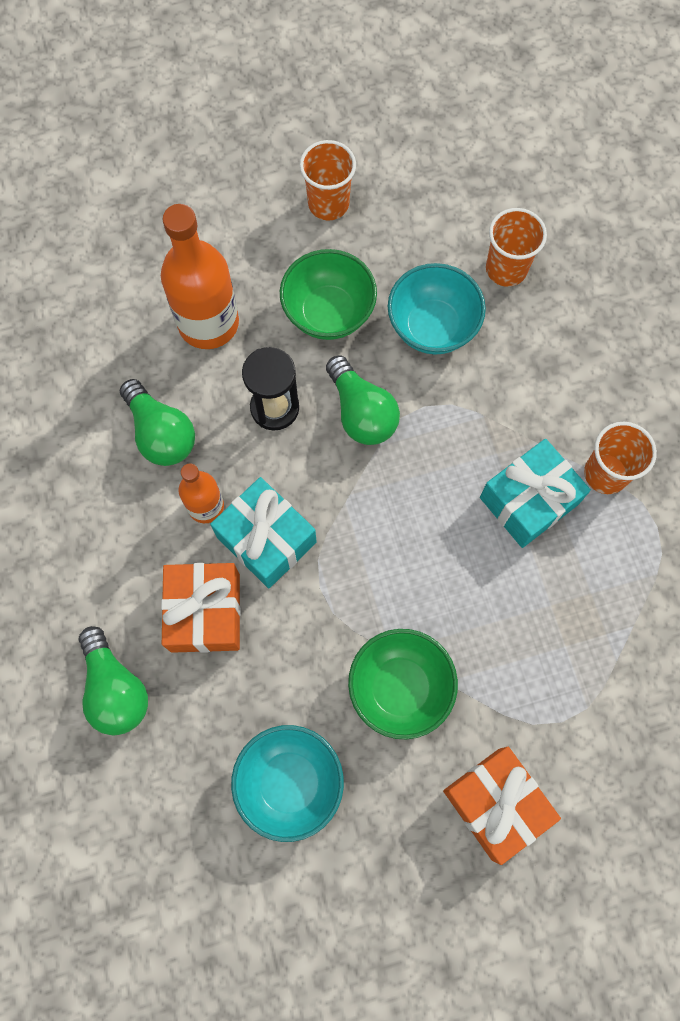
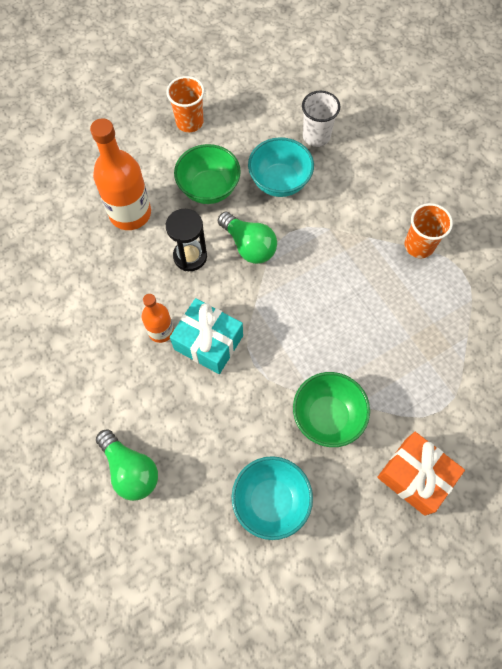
camera: 15 degrees left, 5 degrees down
(161, 433) = (117, 291): green light bulb -> none
(205, 612) = (180, 401): orange gift -> none
(506, 269) = (316, 136): orange cup -> white cup
(529, 501) = (375, 274): turquoise gift -> none

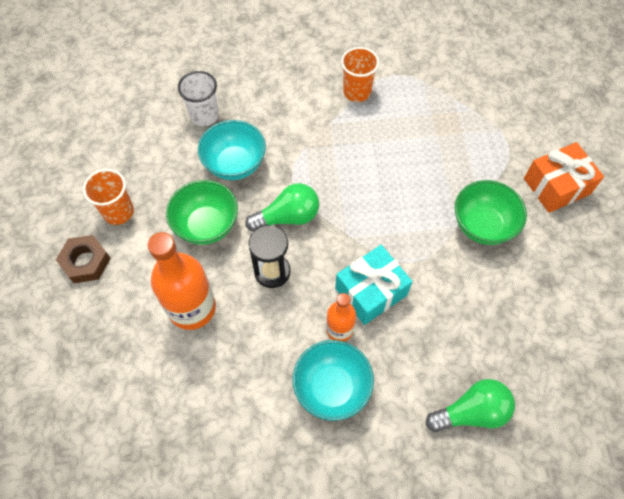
camera: 65 degrees left, 5 degrees down
(135, 123) = (86, 262): none -> brown nut
(271, 501) = (542, 301): turquoise bowl -> turquoise bowl (332, 387)

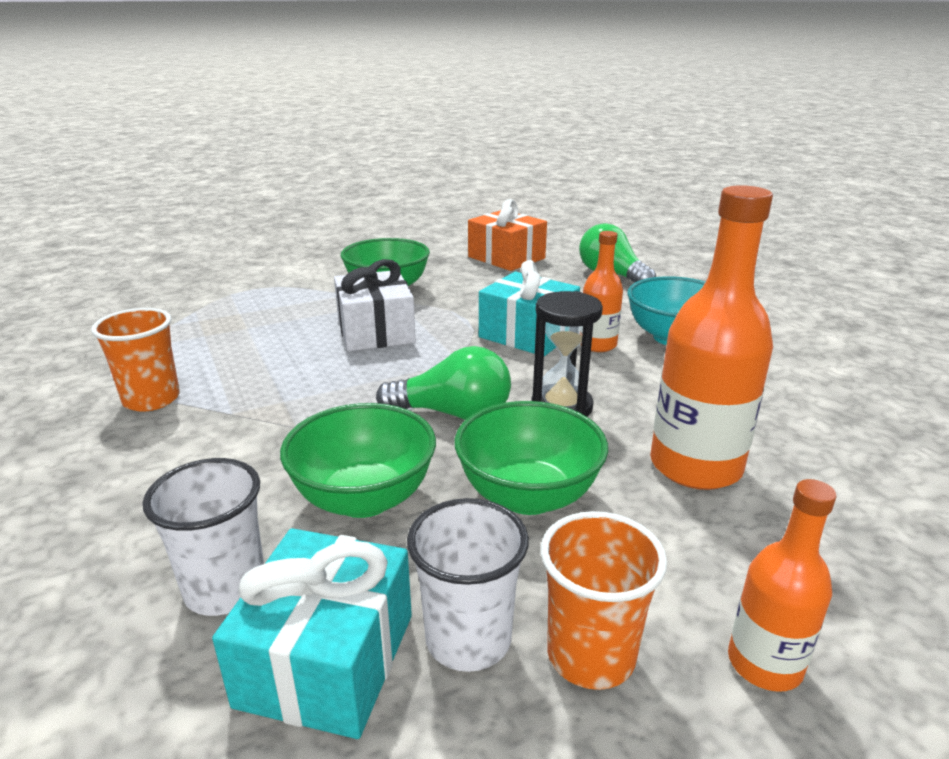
camera: 110 degrees left, 35 degrees down
(86, 262) = (764, 664): brown nut -> orange bottle
(144, 179) = (468, 639): none -> white cup
(158, 140) = (327, 659): none -> turquoise gift
(235, 164) = (364, 498): turquoise bowl -> green bowl
(288, 217) = (453, 413): green light bulb -> green light bulb turned 135 degrees clockwise
(407, 203) = (375, 331): none -> white gift
(556, 186) = (313, 263): orange gift -> orange gift (506, 258)

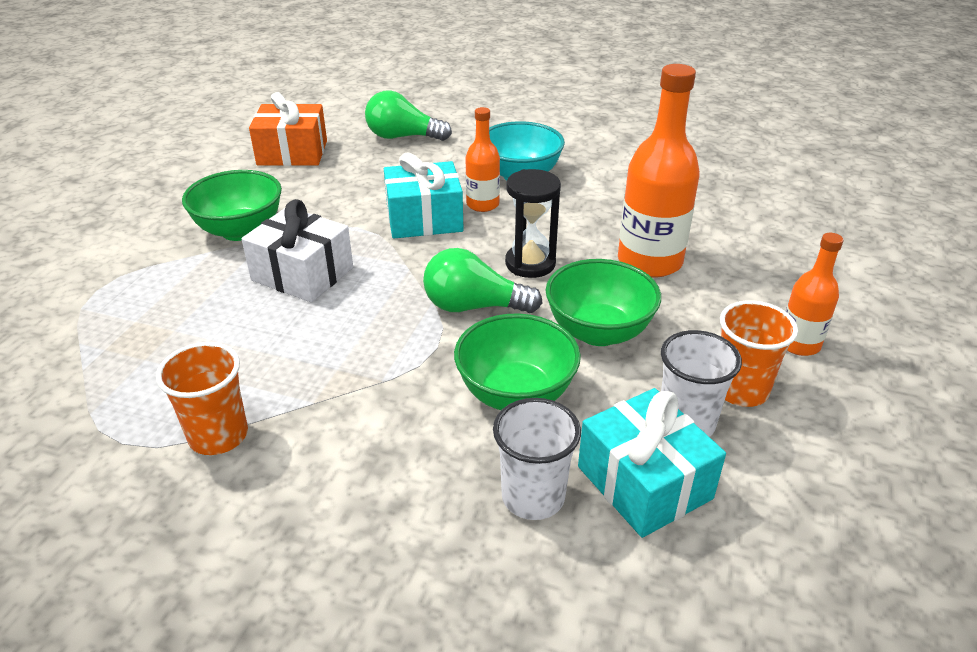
camera: 45 degrees left, 10 degrees up
(453, 413) = (473, 306): green light bulb -> green light bulb turned 135 degrees counterclockwise

